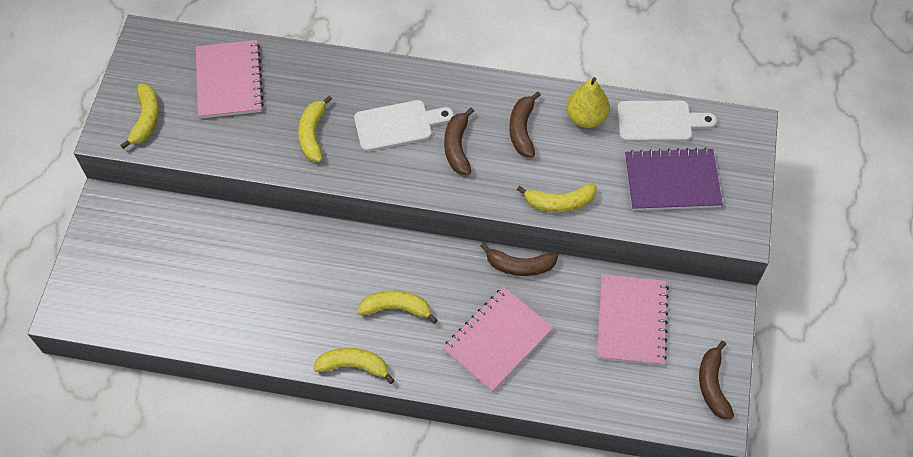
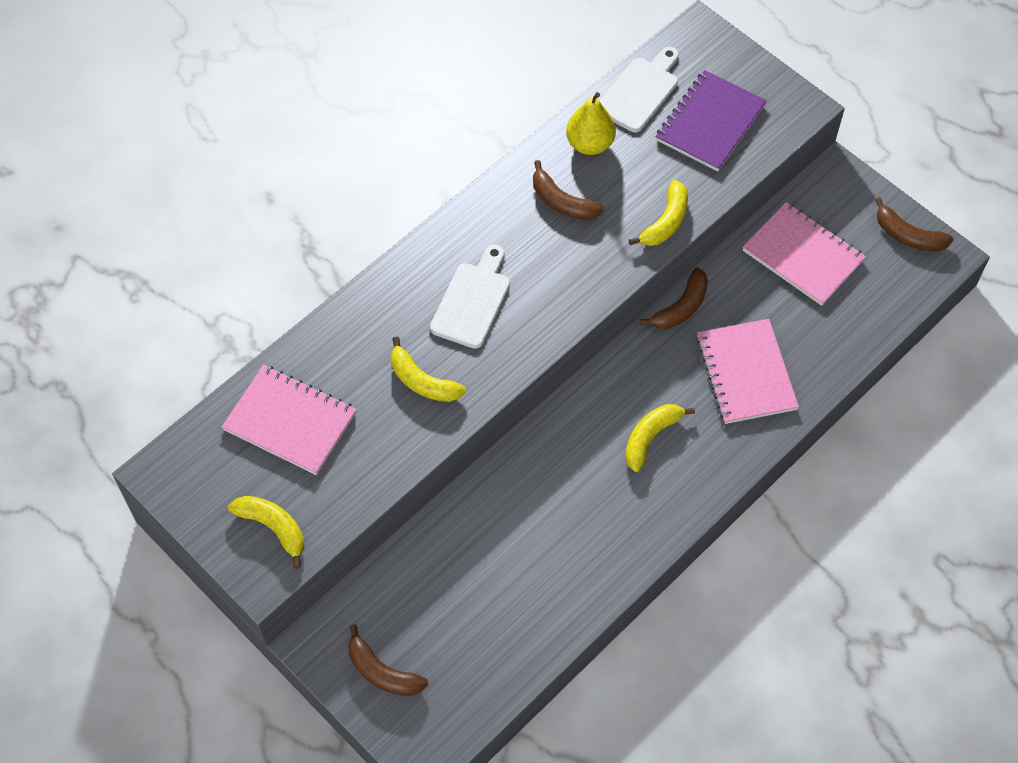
camera: 55 degrees left, 0 degrees up
(354, 366) = (686, 510): yellow banana -> none
(457, 147) = (539, 266): brown banana -> brown banana (382, 672)

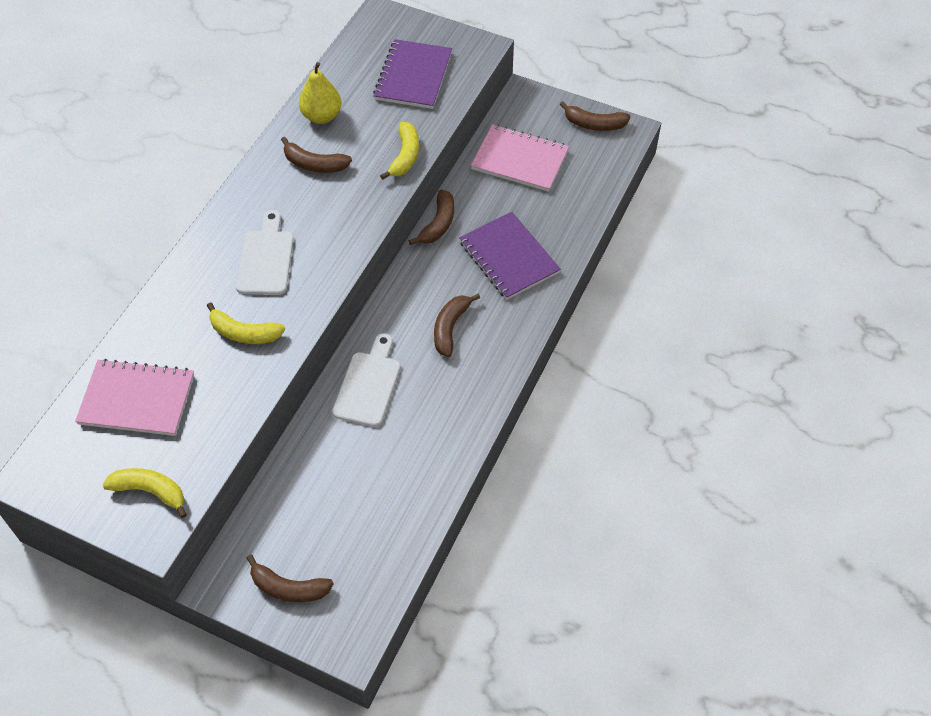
camera: 20 degrees left, 5 degrees down
(640, 91) = (348, 68): white cutting board -> white cutting board (368, 385)
(650, 437) = (450, 328): yellow banana -> brown banana
(746, 373) = (509, 257): pink notebook -> purple notebook

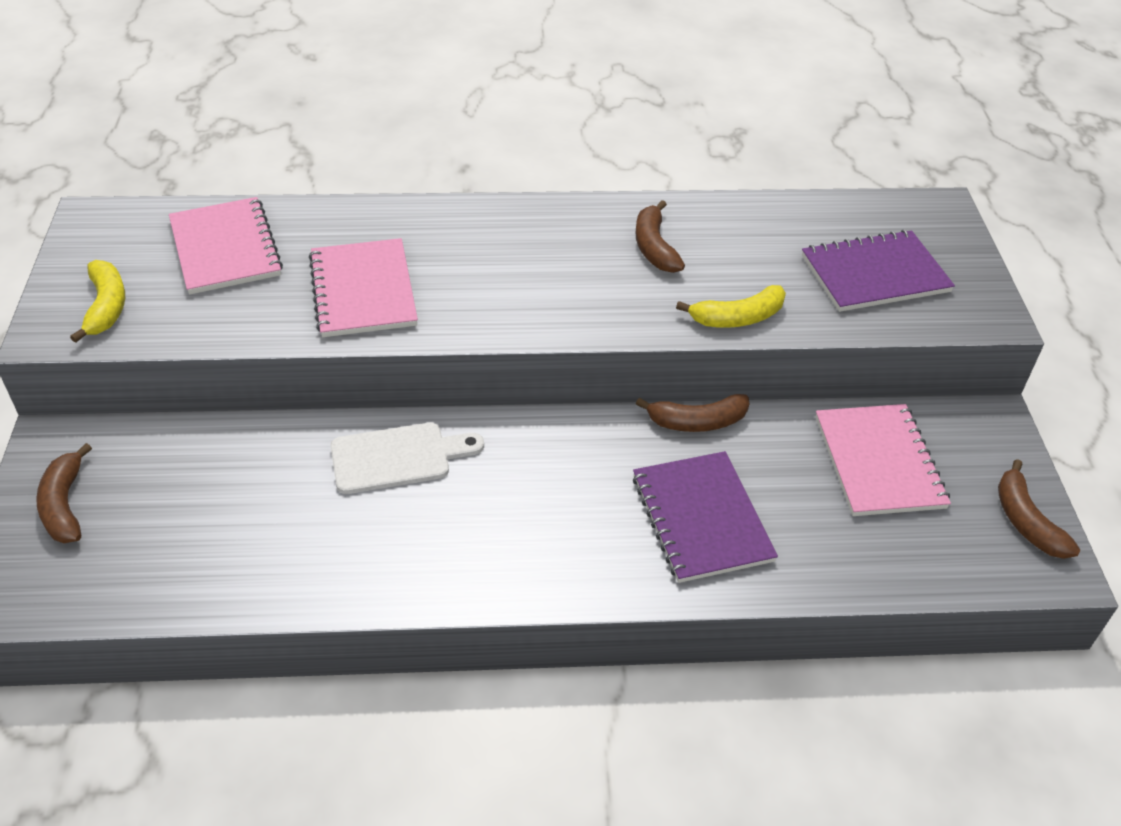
camera: 60 degrees right, 10 degrees down
(244, 333) = (363, 290): yellow banana -> pink notebook
(266, 258) = (482, 265): white cutting board -> none
(322, 116) = (732, 224): yellow pear -> none
(450, 328) = (538, 503): brown banana -> none
(509, 257) = (701, 518): purple notebook -> purple notebook turned 45 degrees counterclockwise

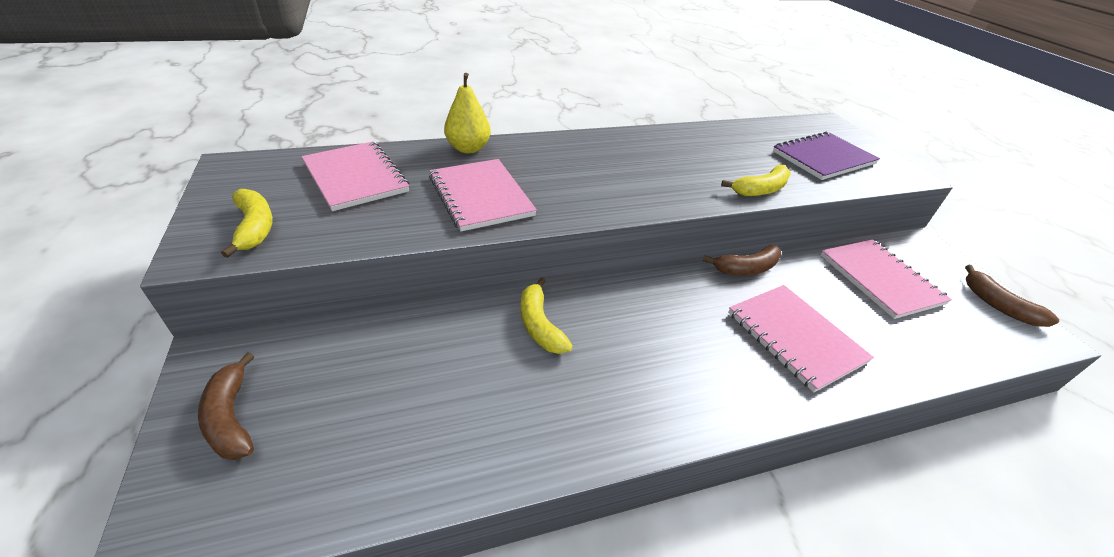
camera: 15 degrees left, 5 degrees down
(373, 215) = (468, 148): none -> yellow pear
(398, 457) = (539, 325): white cutting board -> yellow banana
(654, 247) = (676, 154): brown banana -> none
(701, 518) = (795, 337): purple notebook -> pink notebook

